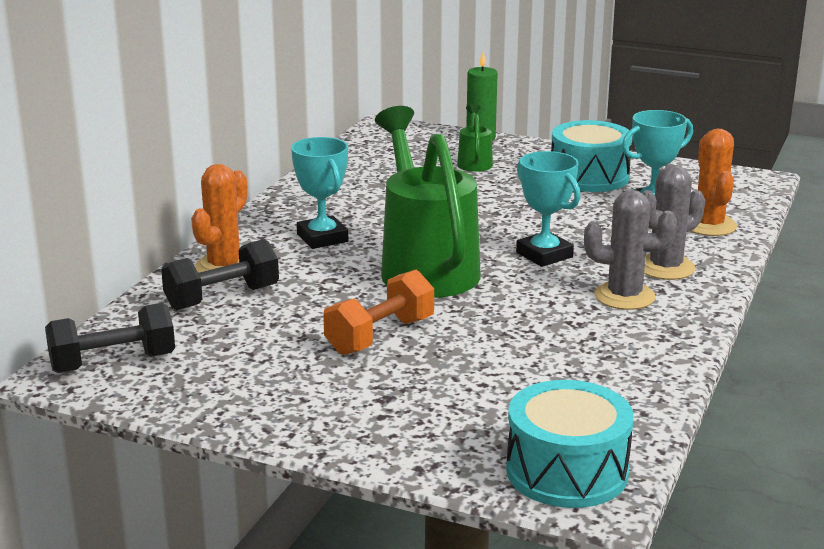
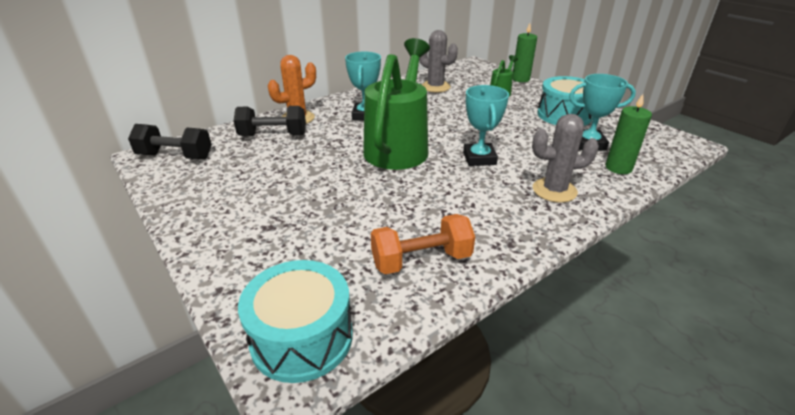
camera: 30 degrees right, 10 degrees up
(380, 336) = (319, 183): orange dumbbell -> orange dumbbell (421, 260)
(624, 296) = (502, 203): grey cactus -> grey cactus (435, 87)
(709, 225) = (618, 168): orange cactus -> green candle

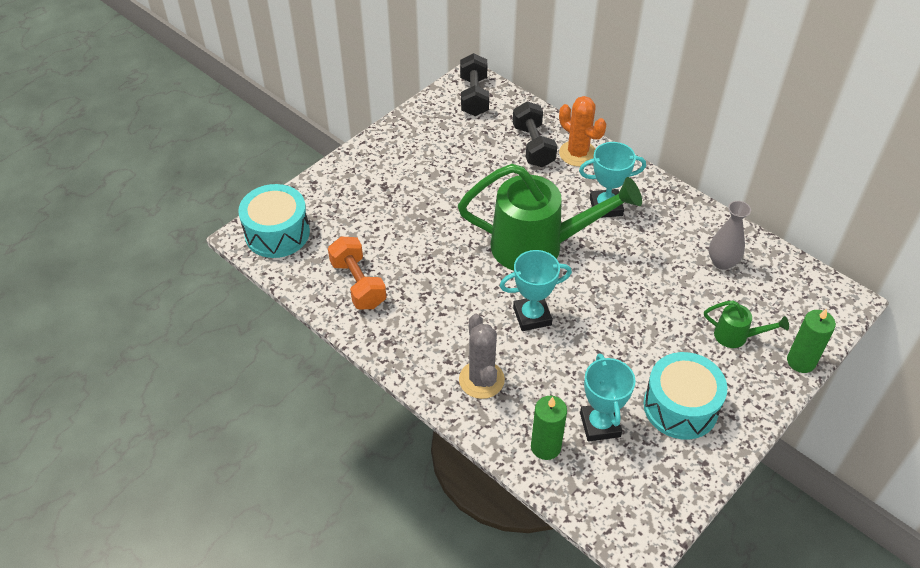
camera: 80 degrees right, 15 degrees up
(435, 87) = (722, 262): grey cactus -> grey vase

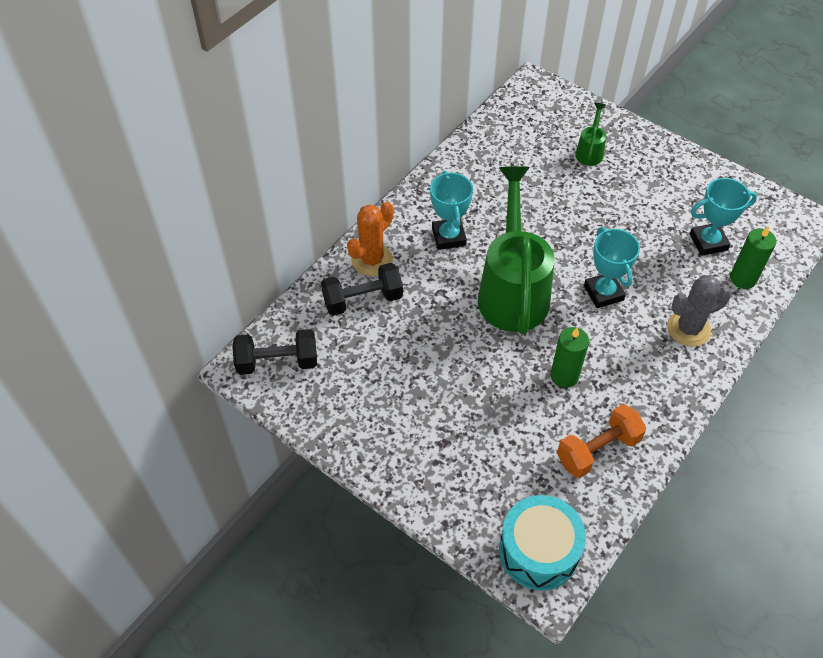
camera: 95 degrees left, 5 degrees up
(680, 407) = (673, 190): turquoise drum -> none
(722, 262) = (507, 155): grey vase -> none
(801, 361) = (605, 115): green candle -> green candle (564, 376)

